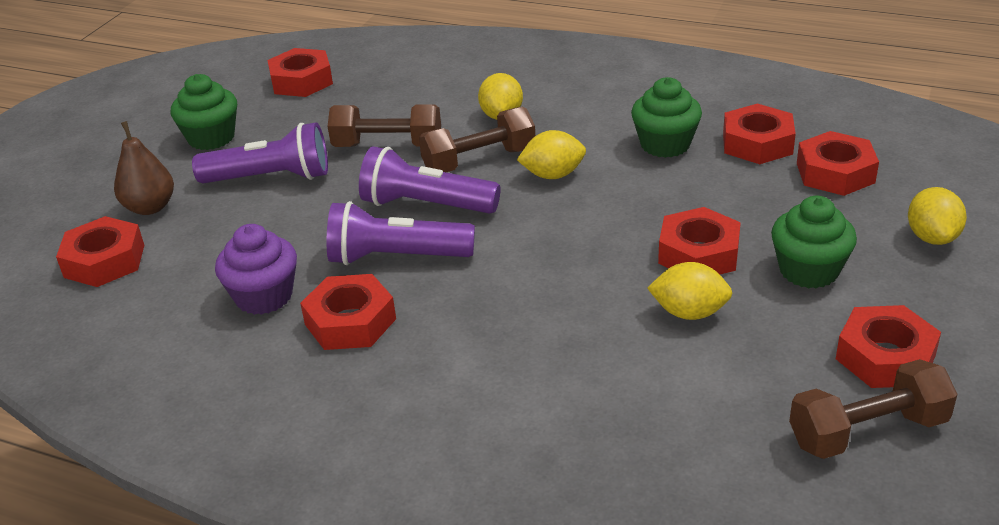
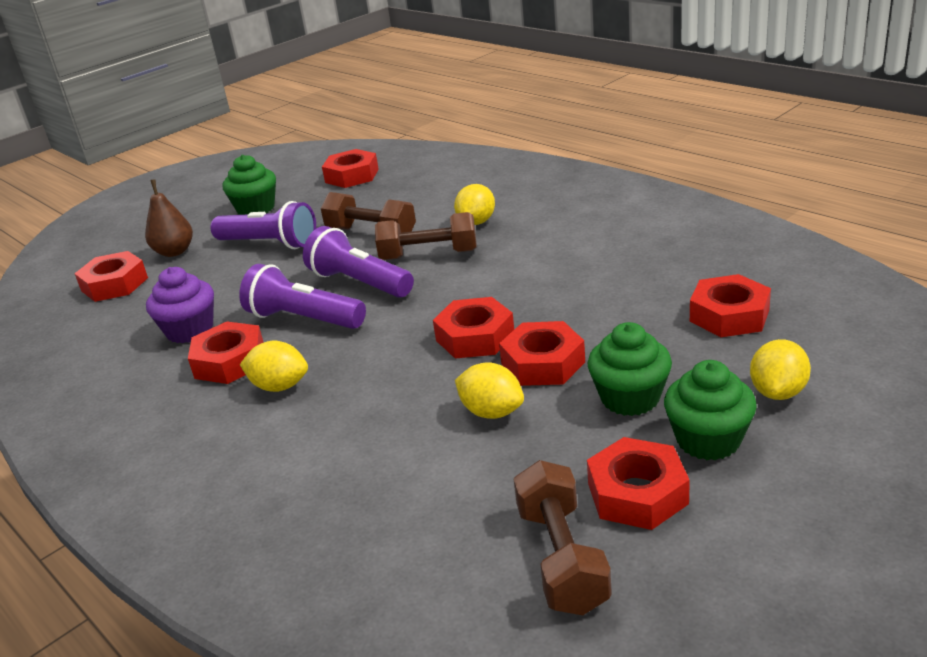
camera: 25 degrees right, 5 degrees down
(553, 175) = (477, 276): yellow lemon -> yellow lemon (279, 386)
(665, 144) = (592, 266): green cupcake -> green cupcake (708, 440)
(757, 143) = (676, 277): red nut -> red nut (475, 337)
(867, 431) = (562, 558): brown dumbbell -> brown dumbbell turned 75 degrees clockwise

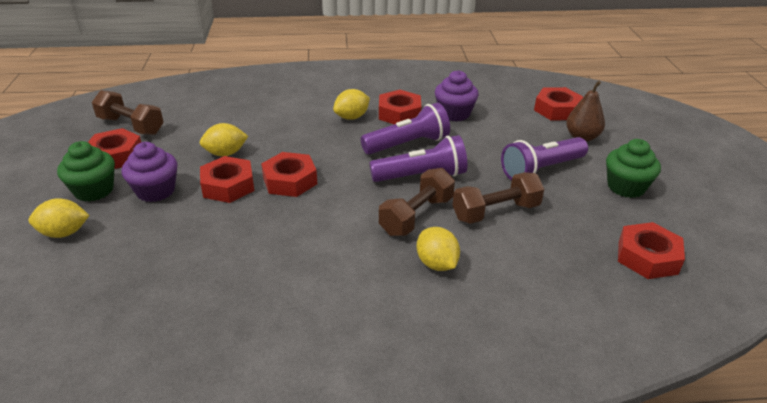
camera: 125 degrees right, 5 degrees up
(630, 398) = (155, 191): green cupcake -> purple cupcake
(729, 315) = (129, 274): red nut -> none
(778, 392) = (64, 233): yellow lemon -> yellow lemon turned 75 degrees counterclockwise

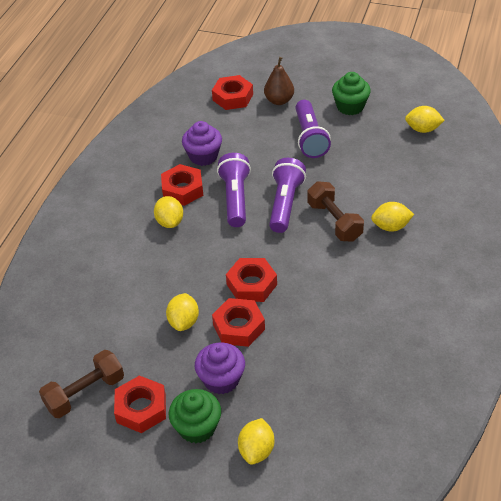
camera: 65 degrees left, 10 degrees up
(496, 212) = (348, 179): brown dumbbell -> none
(647, 257) = (422, 129): red nut -> yellow lemon

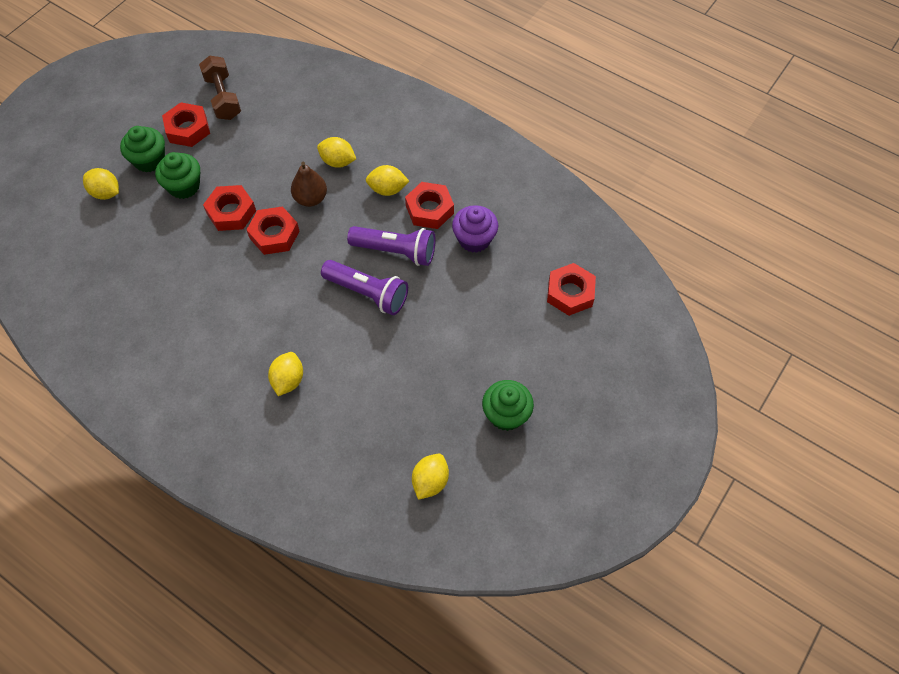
camera: 105 degrees right, 15 degrees up
(184, 322) = (259, 174): yellow lemon -> yellow lemon (338, 161)
(221, 379) = (184, 186): purple cupcake -> green cupcake
(279, 100) = (546, 339): brown pear -> brown pear (311, 198)
(310, 138) = (464, 350): purple flashlight -> none
(334, 221) = (321, 330): brown dumbbell -> none

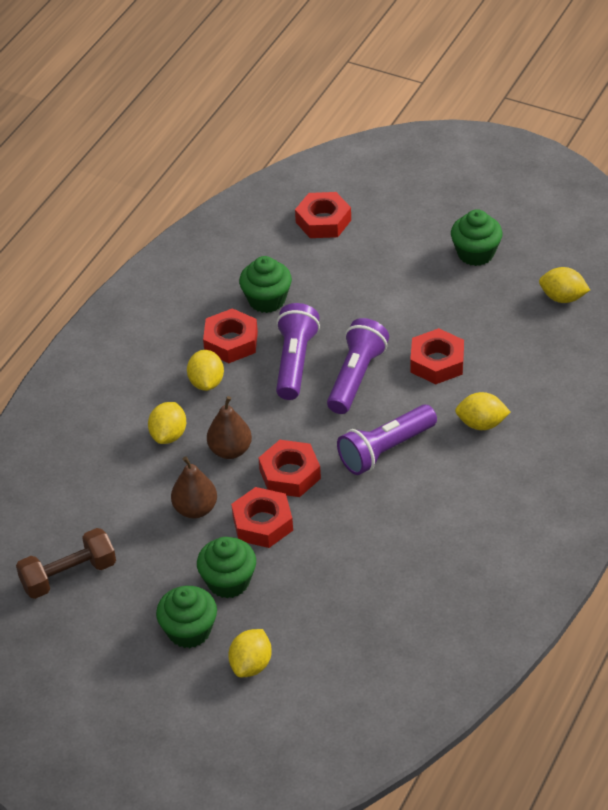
camera: 95 degrees left, 15 degrees down
(188, 129) = (130, 601): red nut -> red nut (437, 362)
(259, 172) = (195, 509): none -> brown pear
(280, 303) = (385, 450): none -> purple flashlight
(474, 239) = (267, 300): purple cupcake -> green cupcake

